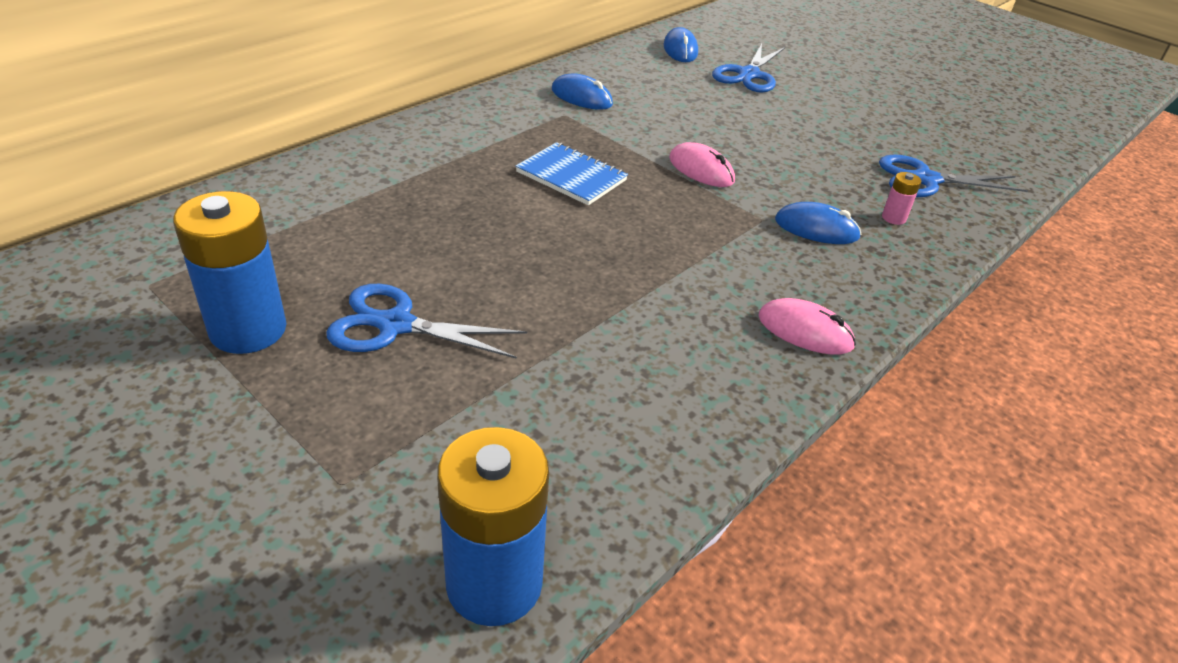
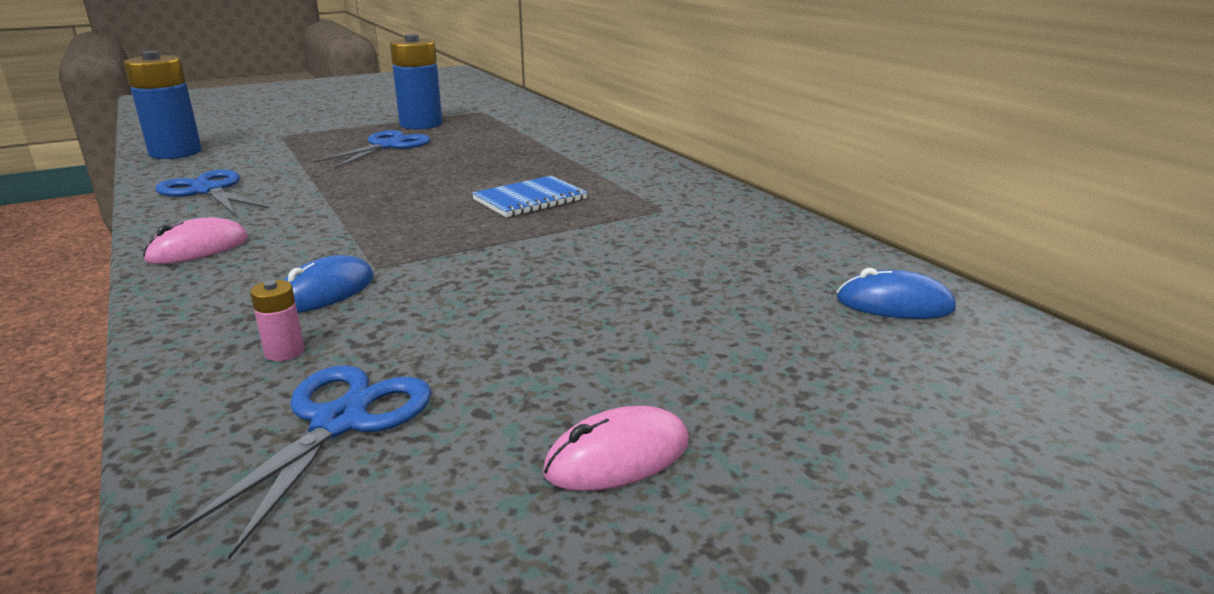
camera: 110 degrees right, 15 degrees down
(581, 97) = (707, 221): blue mouse -> none
(701, 170) = (502, 255): pink mouse -> pink mouse (617, 457)
(749, 75) = (795, 346): blue scissors -> blue scissors (208, 191)

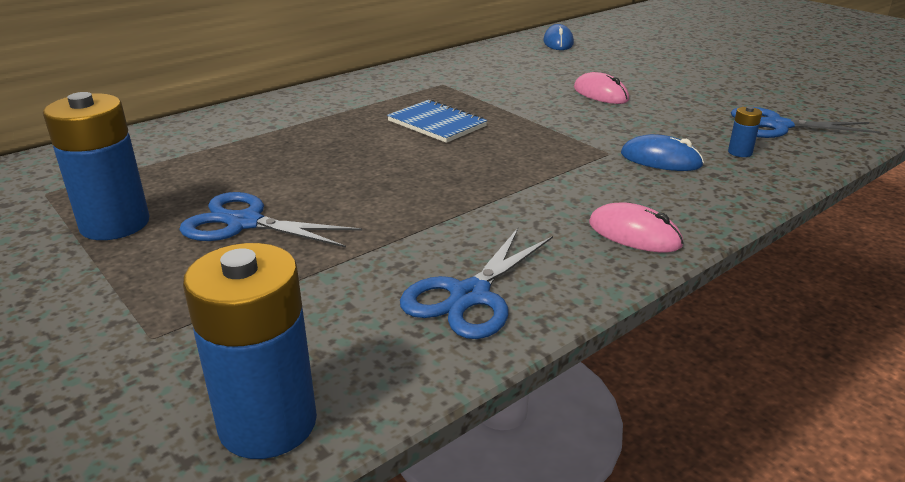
camera: 100 degrees left, 5 degrees up
(284, 352) = (740, 152): pink battery -> blue battery
(617, 457) = (733, 79): pink mouse -> pink mouse (600, 94)

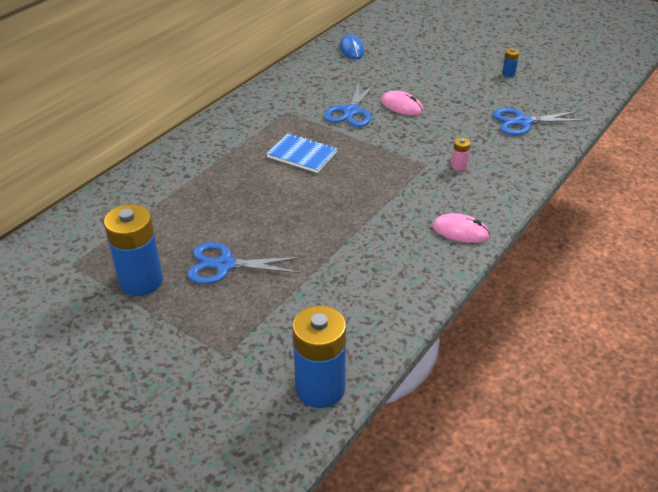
camera: 15 degrees left, 10 degrees up
(470, 296) = (386, 293): blue scissors -> blue scissors (351, 111)
(660, 160) = (459, 166): blue mouse -> pink battery
(740, 152) = (505, 151): blue battery -> blue battery (508, 74)

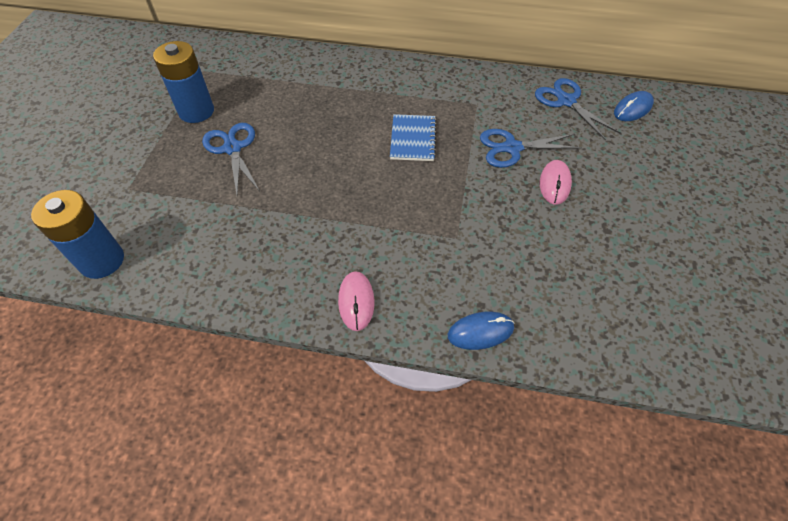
camera: 65 degrees right, 15 degrees up
(459, 166) = (474, 267): pink battery -> none
(508, 74) = (717, 263): blue battery -> none
(516, 180) = (480, 332): none -> blue mouse
(523, 122) = (613, 308): blue scissors -> blue scissors (566, 101)

